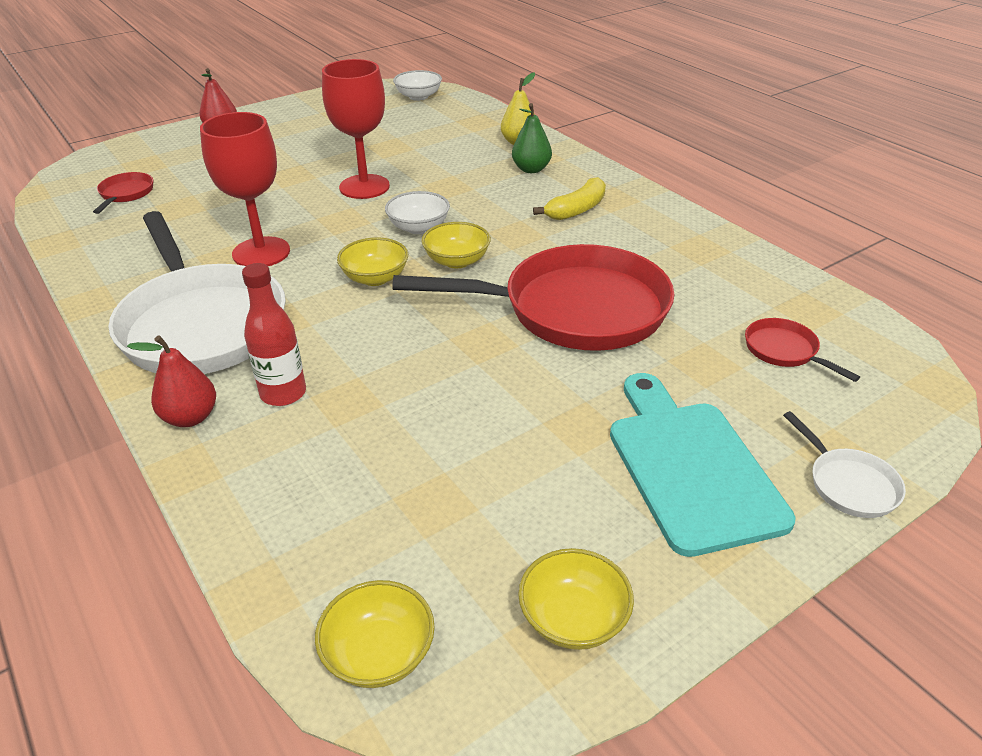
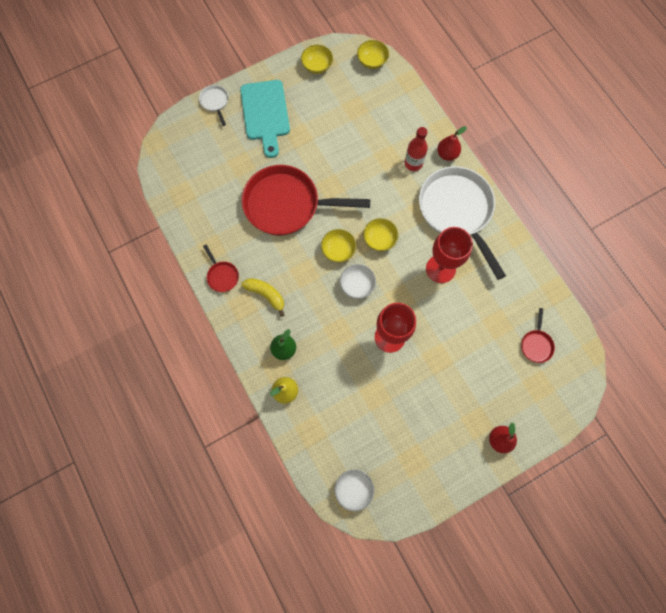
camera: 175 degrees left, 35 degrees up
(576, 210) = (266, 295): yellow banana -> yellow banana turned 75 degrees clockwise
(784, 351) = (205, 168): red pan -> red pan (222, 276)

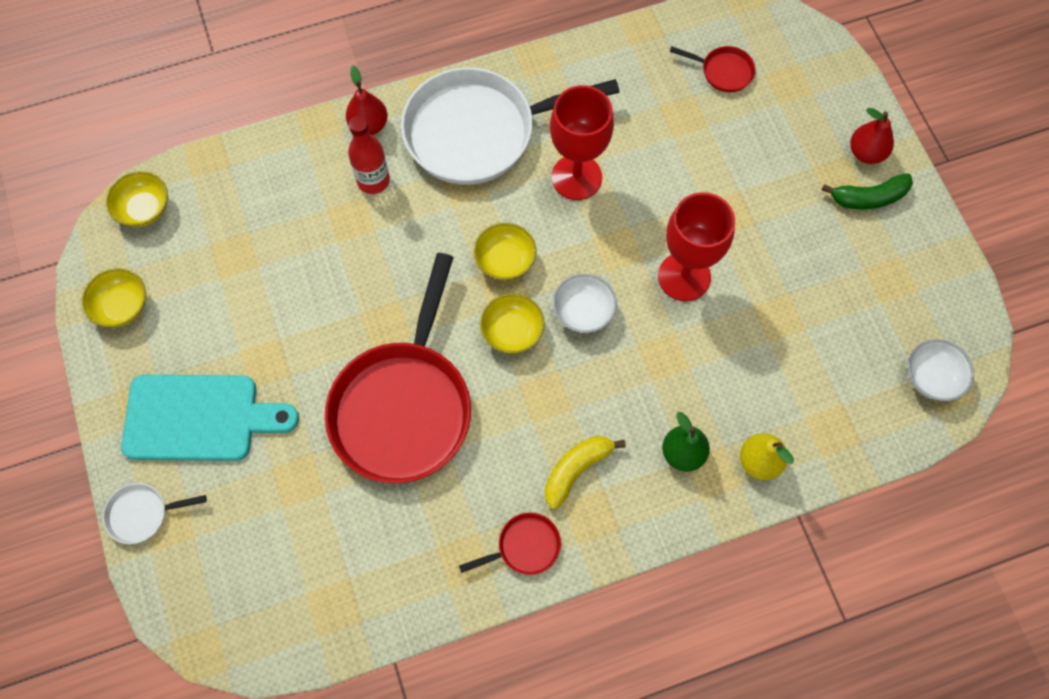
camera: 80 degrees left, 5 degrees down
(467, 443) = (868, 198): none -> green banana

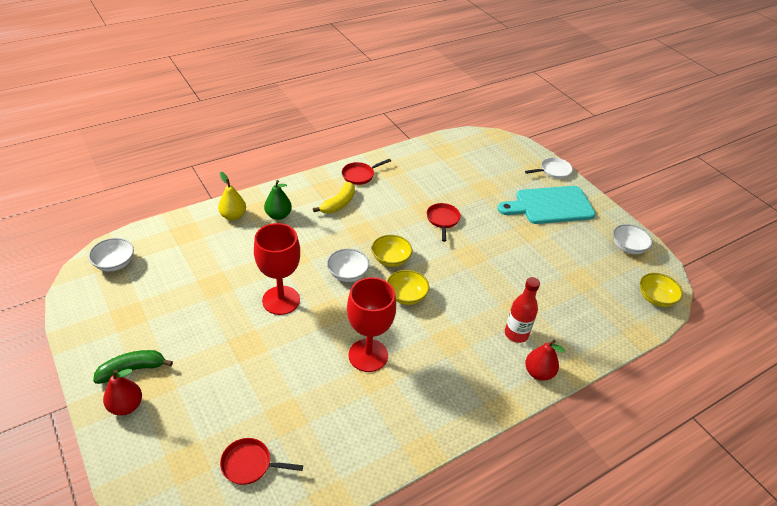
camera: 165 degrees right, 25 degrees down
(122, 306) = (628, 247): yellow bowl -> white bowl
(404, 406) = (443, 220): red pan -> red pan, size x0.41
(478, 132) = (453, 379): white pan -> none

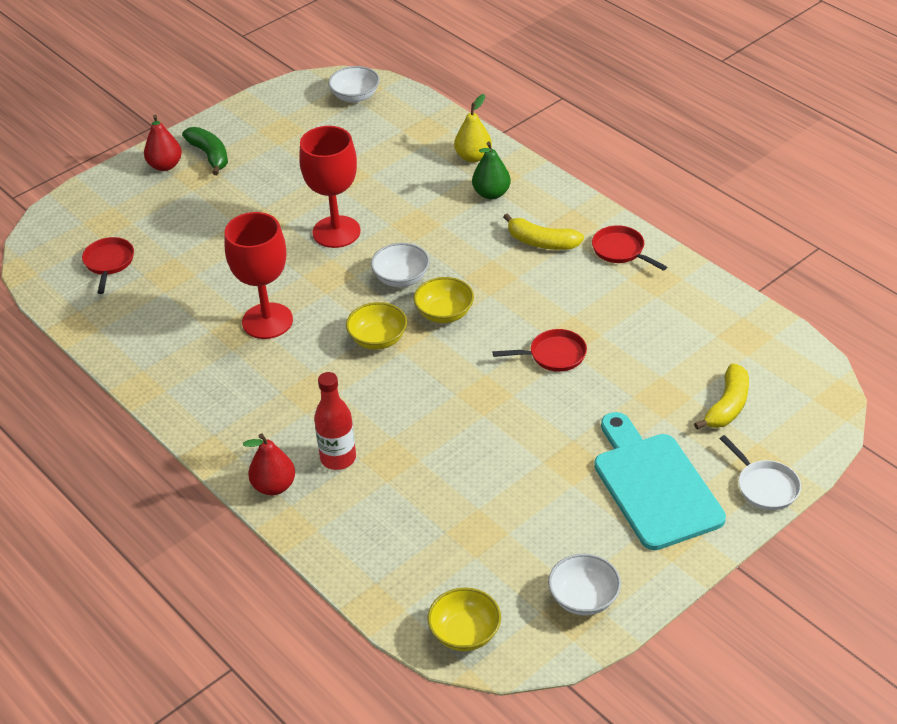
camera: 85 degrees right, 0 degrees up
(496, 168) = (727, 406): none -> yellow banana

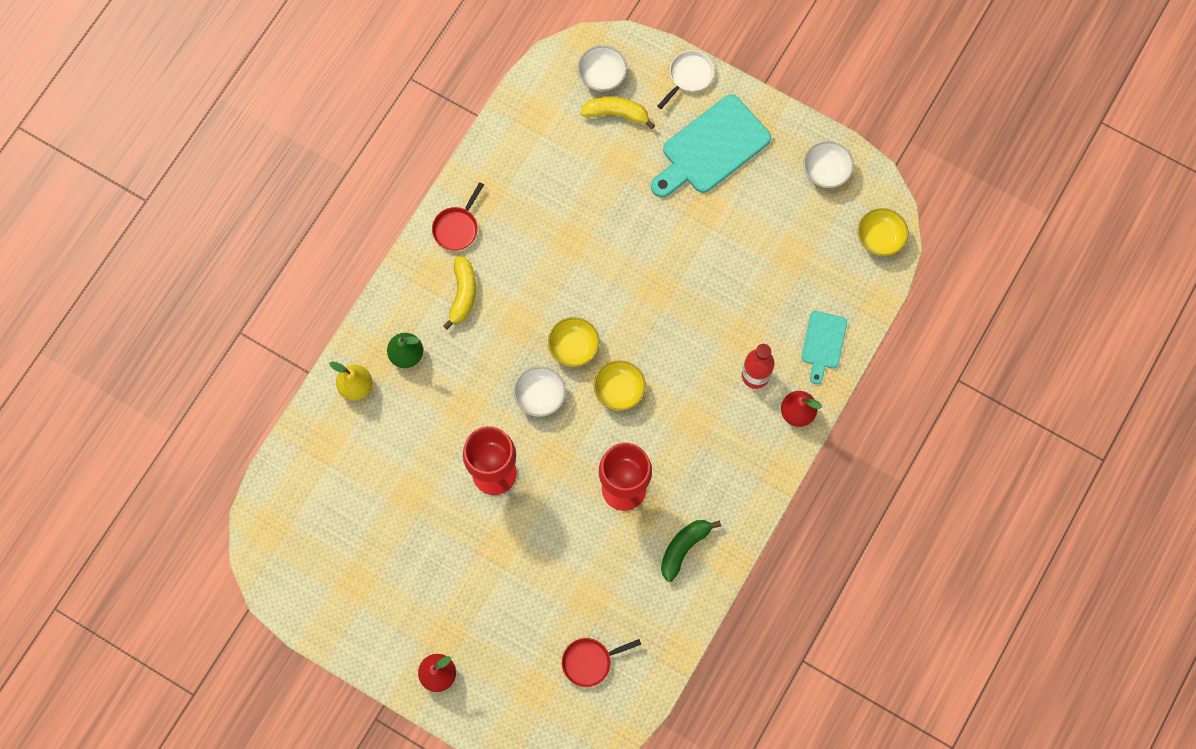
camera: 110 degrees left, 30 degrees up
(210, 155) = (412, 637): green banana -> green banana (684, 548)
(347, 533) = (823, 343): none -> turquoise cutting board
(355, 96) = (283, 530): white bowl -> white bowl (602, 75)
(553, 355) = (598, 249): red pan -> none

